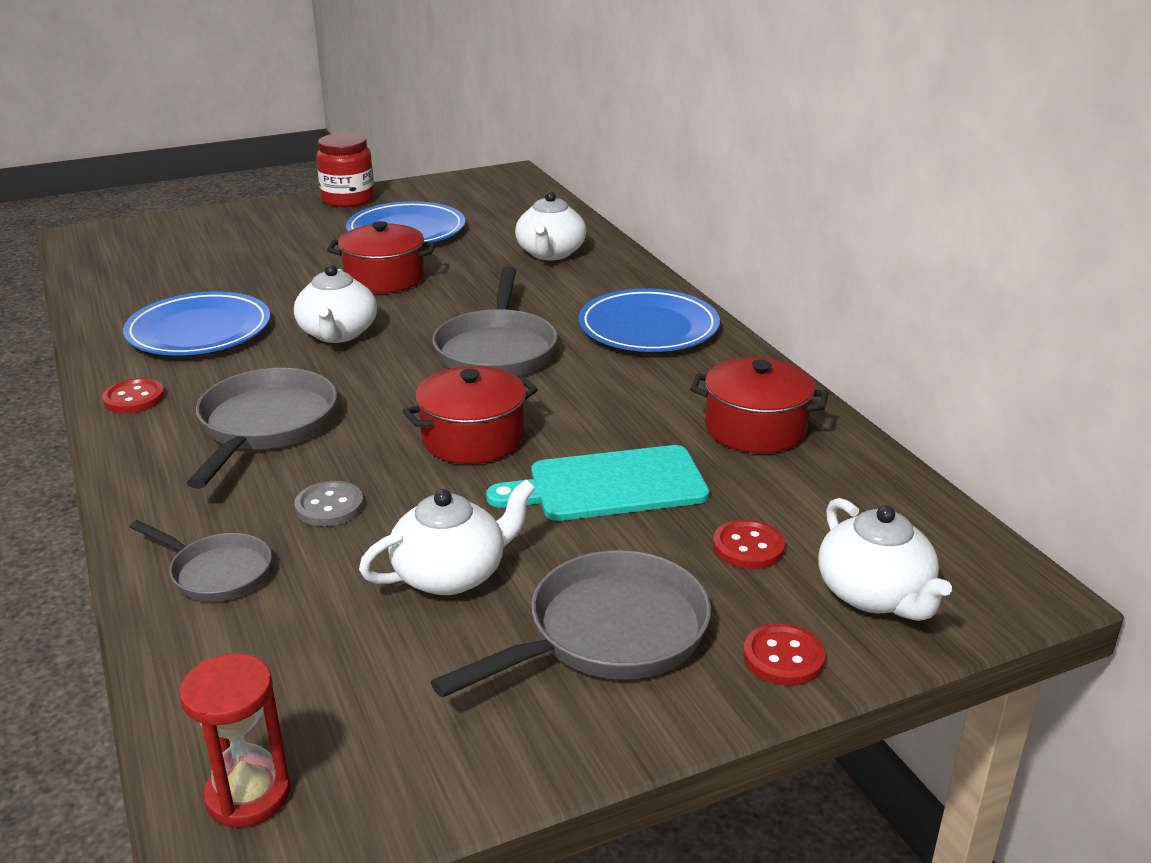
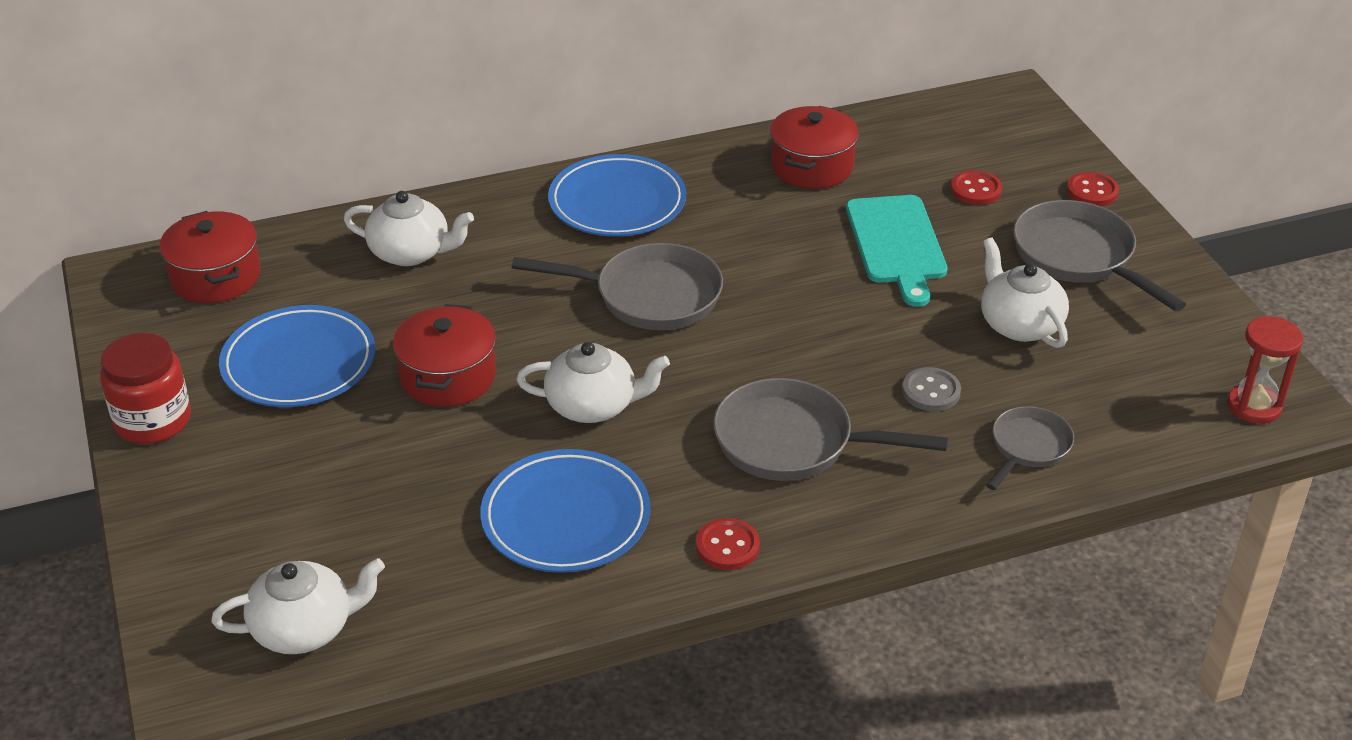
camera: 85 degrees left, 10 degrees up
(473, 438) = (821, 312): red pot -> red pot (216, 277)
(875, 595) = (1025, 148): white teapot -> white teapot (305, 628)

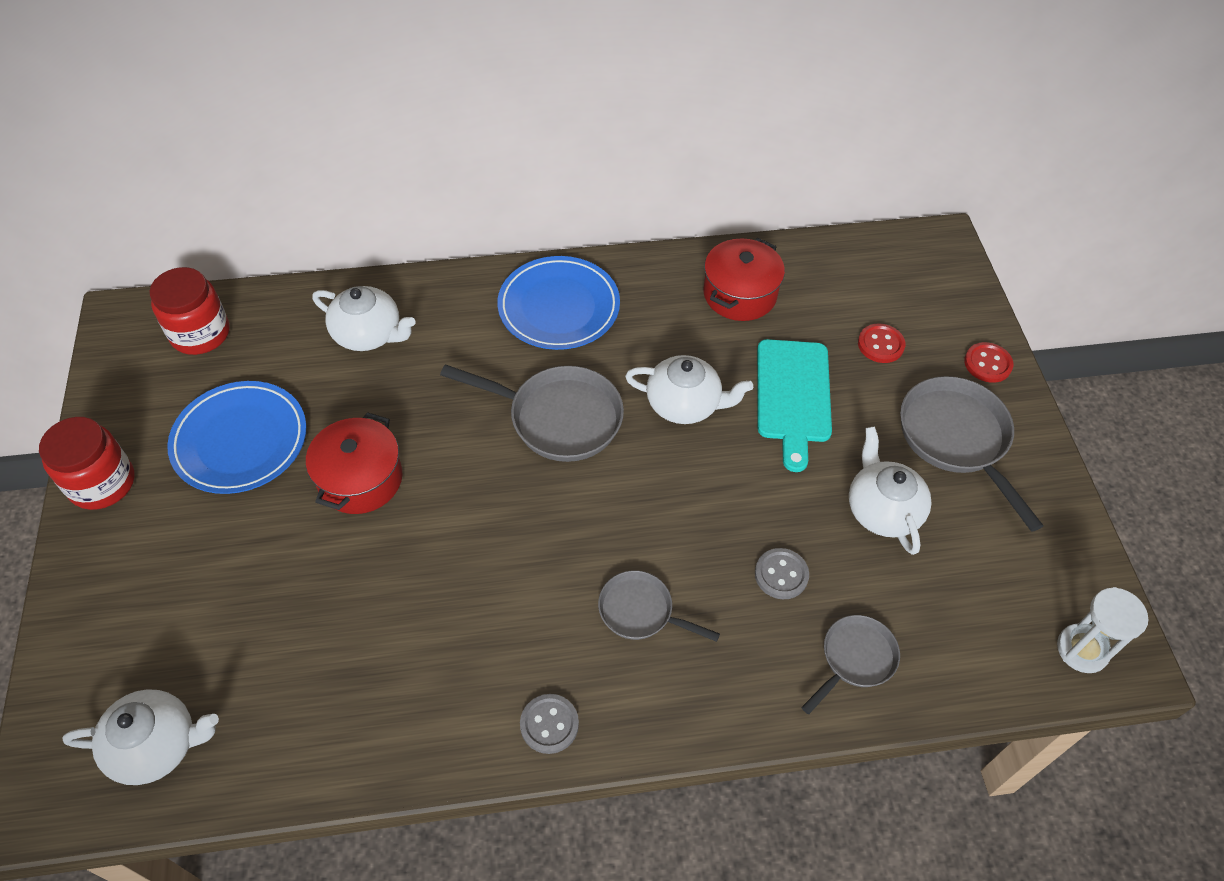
camera: 10 degrees right, 15 degrees up
(216, 277) = (200, 333): red pot -> red jar
(566, 517) = (416, 661): blue plate -> none
(593, 405) = (475, 535): white teapot -> white teapot (685, 404)
(727, 546) = (549, 724): red button -> grey button
(793, 442) = (641, 611): grey pan -> grey pan, size x0.59
(1254, 406) = (1082, 649): red hourglass -> white hourglass

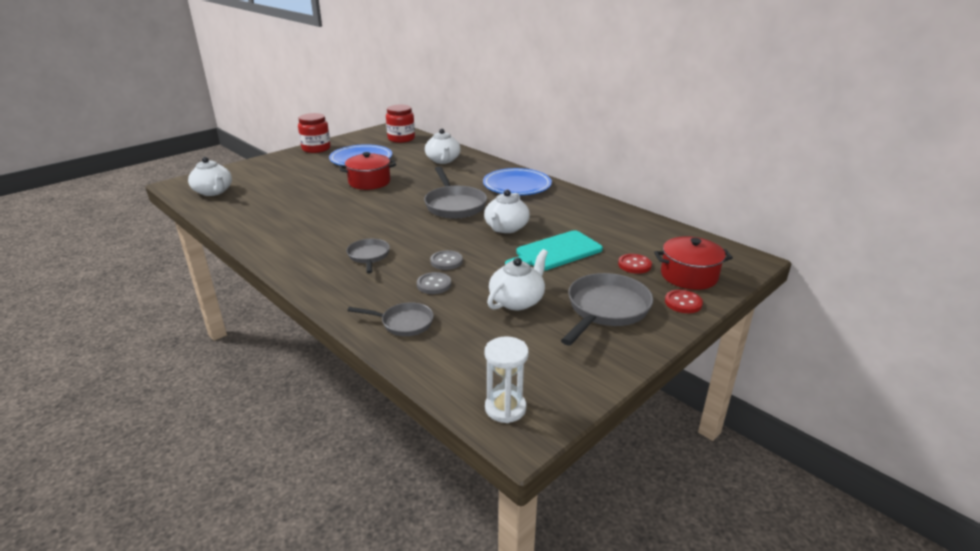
camera: 55 degrees right, 25 degrees down
(549, 724) = (285, 256): grey button -> grey button (446, 261)
(685, 404) = (506, 228): white teapot -> white teapot turned 45 degrees clockwise
(740, 294) = (598, 219): red pot -> red pot (689, 276)

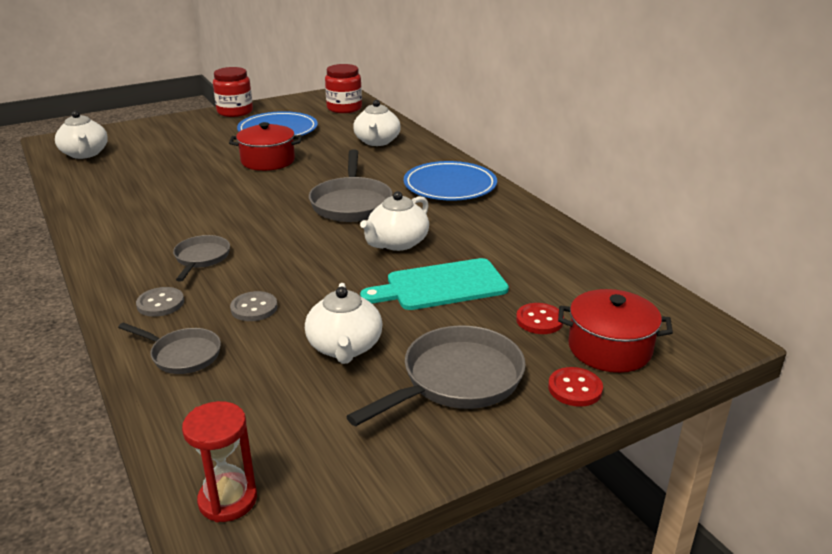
camera: 15 degrees right, 0 degrees up
(446, 261) = (290, 279): grey button -> grey button (160, 303)
(505, 408) = (228, 500): white hourglass -> red hourglass
(517, 300) = (345, 347): white teapot -> white teapot turned 120 degrees clockwise

